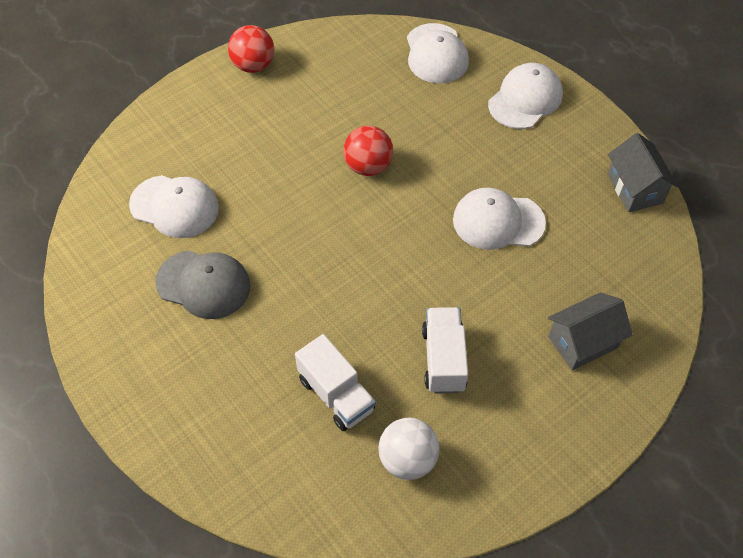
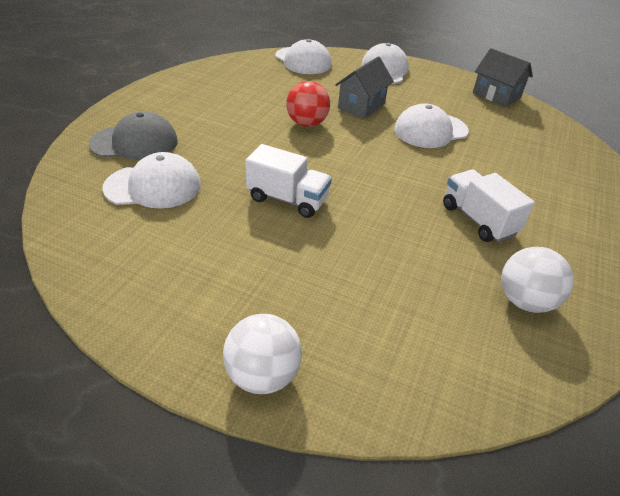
camera: 30 degrees left, 15 degrees down
(157, 429) = (263, 375): none -> white ball
(203, 284) = (223, 233): grey cap -> grey cap (135, 142)
(253, 65) = (165, 89): red ball -> none
(336, 394) = (418, 274): white truck -> white truck (288, 199)
(583, 342) = (559, 179): grey house -> grey house (361, 106)

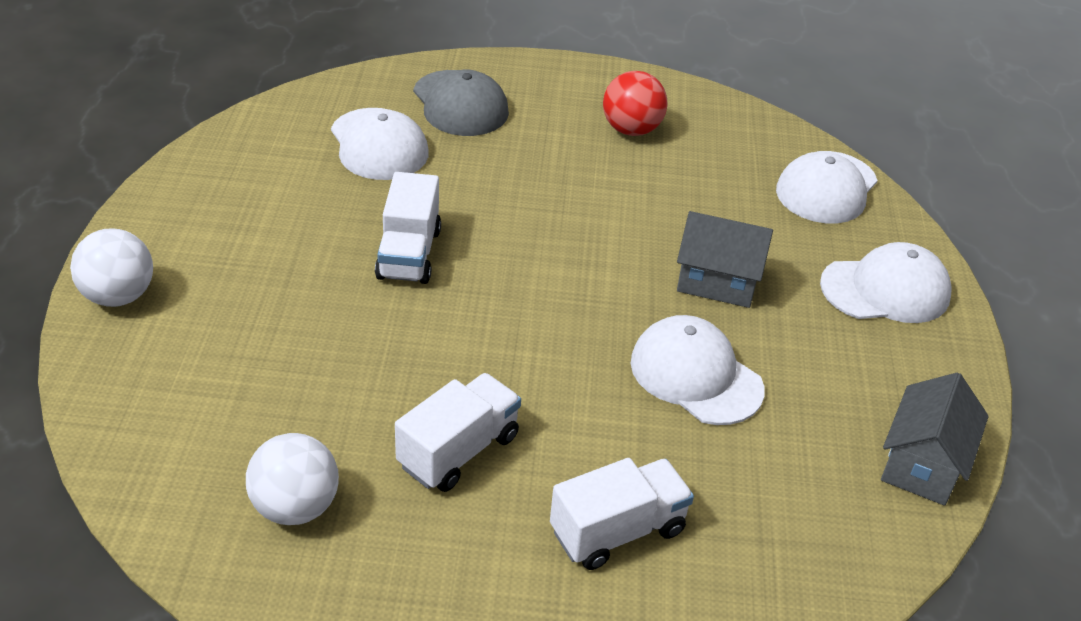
camera: 70 degrees right, 0 degrees up
(307, 123) = (613, 233): red ball -> red ball (631, 130)
(539, 181) = (617, 531): none -> white truck

